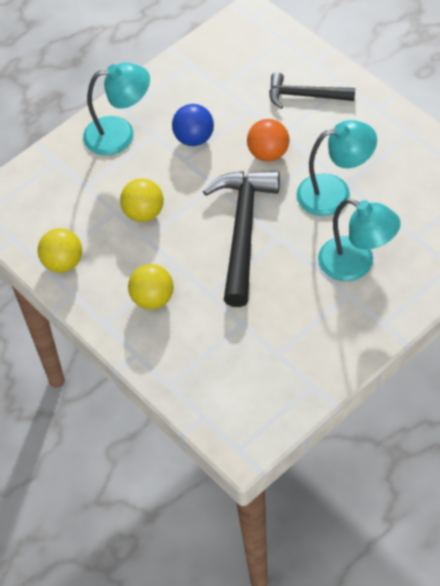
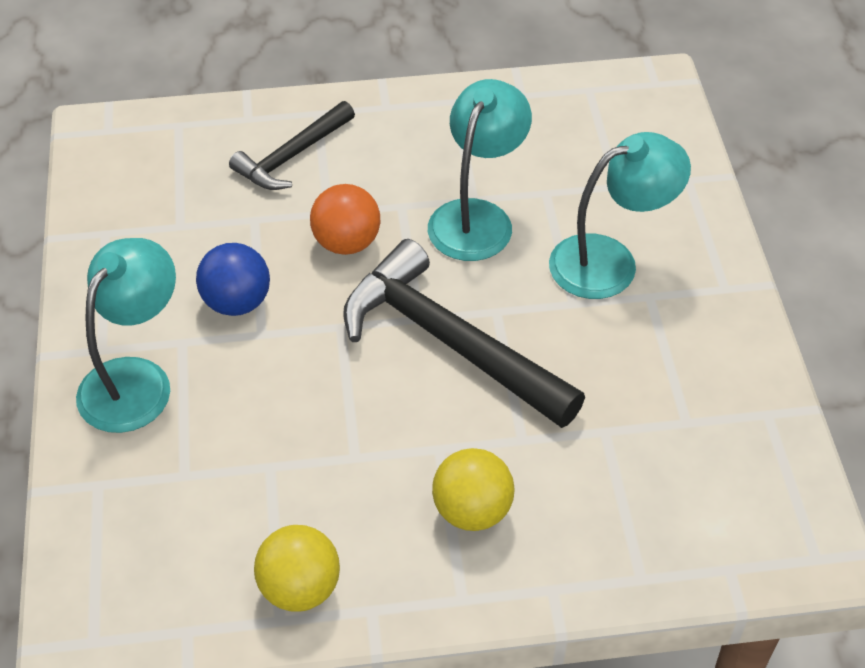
camera: 60 degrees left, 5 degrees down
(144, 213) = (308, 433): yellow ball -> none

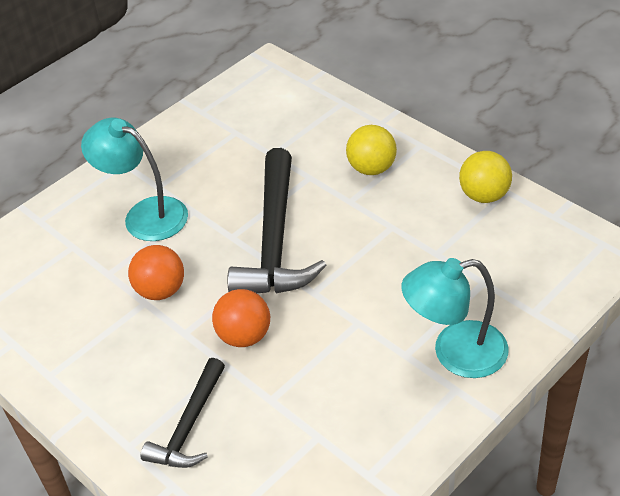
camera: 125 degrees left, 5 degrees down
(237, 302) = (348, 352): blue ball -> none
(292, 156) = (189, 425): black hammer -> black hammer turned 105 degrees clockwise
(477, 217) = (161, 290): turquoise lamp -> orange ball

